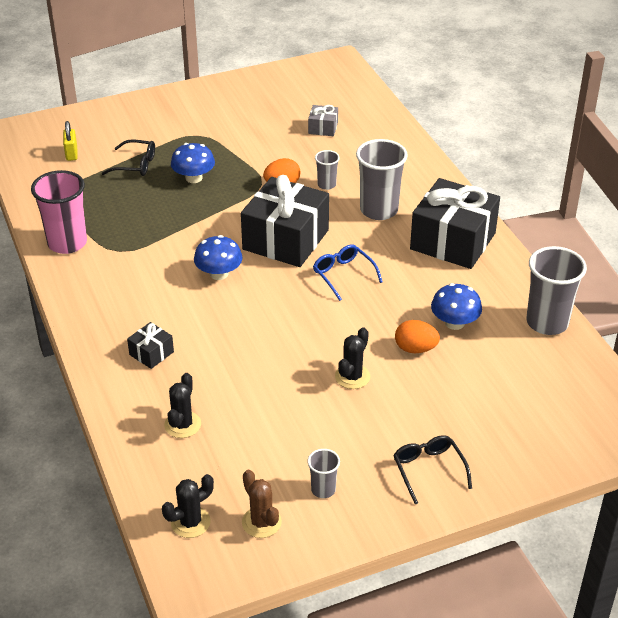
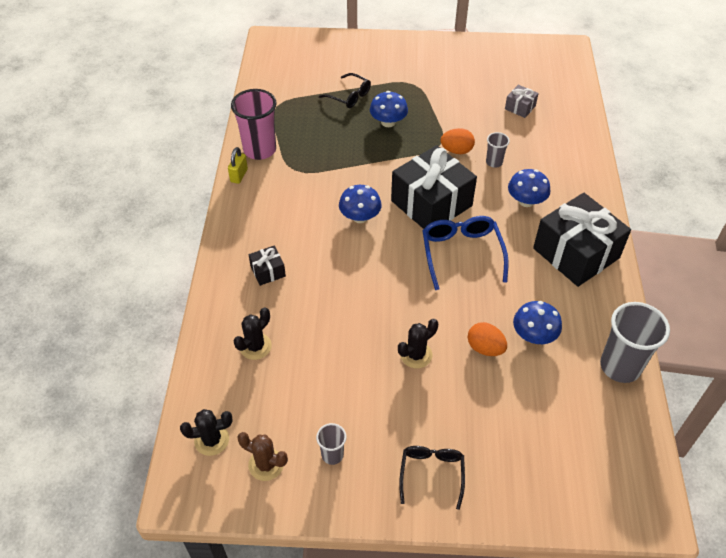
camera: 25 degrees right, 10 degrees up
(71, 154) = (306, 72): yellow padlock -> yellow padlock (239, 175)
(261, 522) = (266, 464): brown cactus -> brown cactus turned 60 degrees counterclockwise
(343, 275) = (461, 253): blue glasses -> blue glasses, size x1.52
(379, 210) = (526, 201): grey cup -> blue mushroom

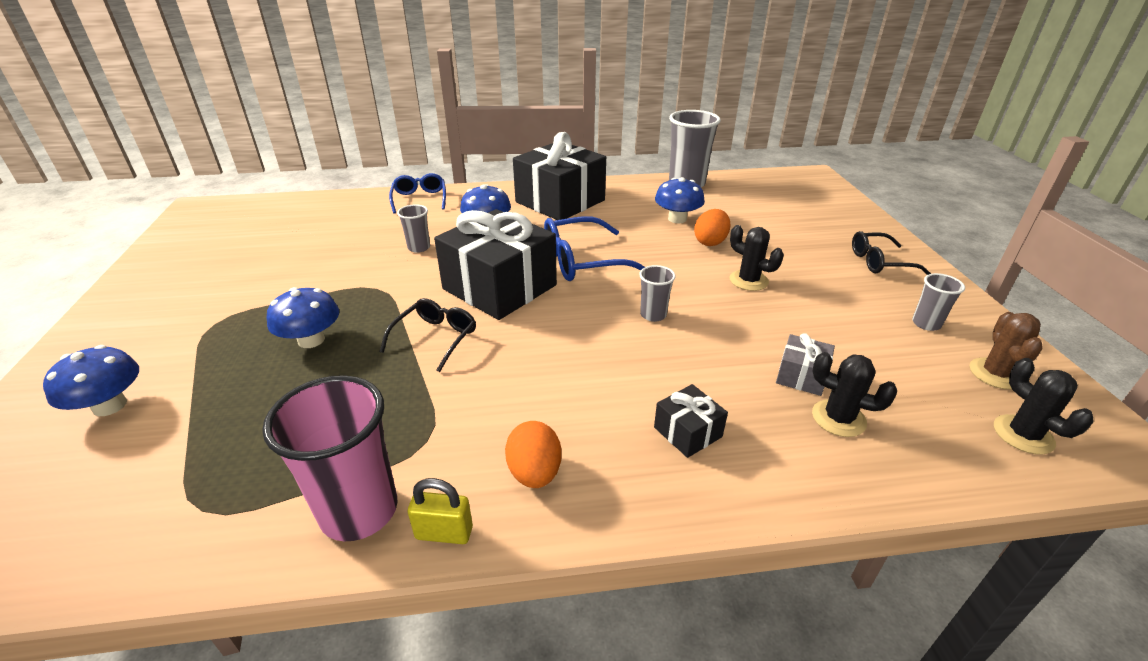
camera: 100 degrees left, 15 degrees down
(349, 96) = (217, 394): black glasses -> black glasses (435, 338)
(360, 217) = (537, 346): blue mushroom -> blue mushroom (110, 405)
(381, 281) = (653, 315): none -> grey cup
(456, 150) = (392, 274): orange egg -> orange egg (534, 473)
(520, 107) = (312, 234): grey gift -> grey gift (801, 376)
(581, 161) = (420, 199): none -> blue glasses

